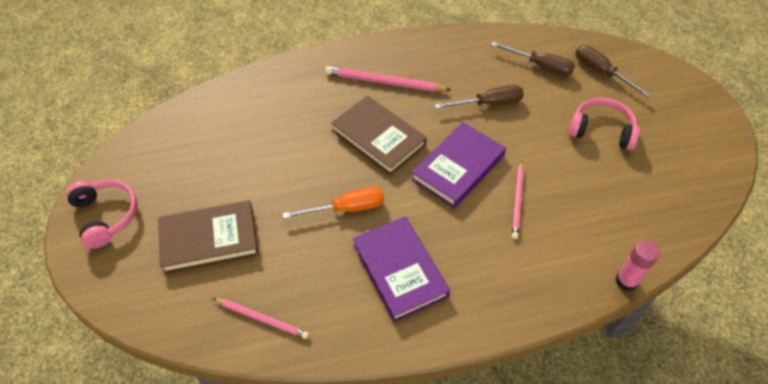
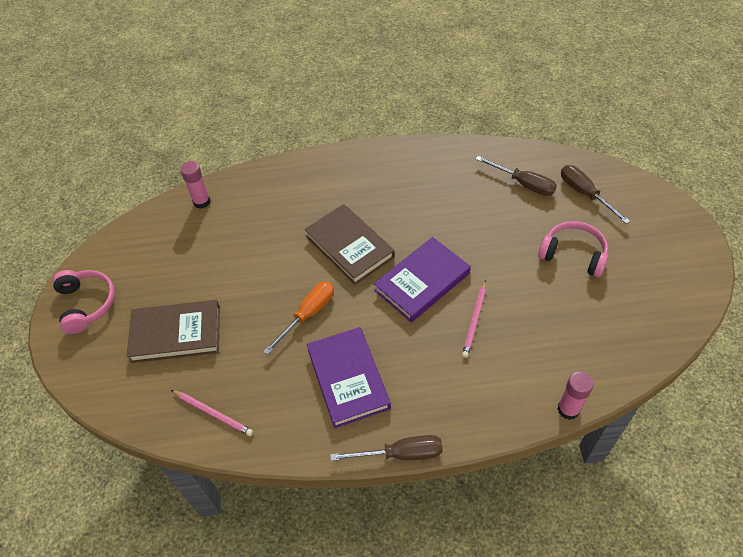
camera: 10 degrees right, 0 degrees up
(216, 103) = (201, 202): none -> pink glue stick
(347, 208) = (308, 314): orange screwdriver -> orange screwdriver turned 45 degrees counterclockwise
(384, 82) = (364, 191): pink pencil -> none
(489, 104) = (464, 219): brown screwdriver -> brown screwdriver (400, 454)

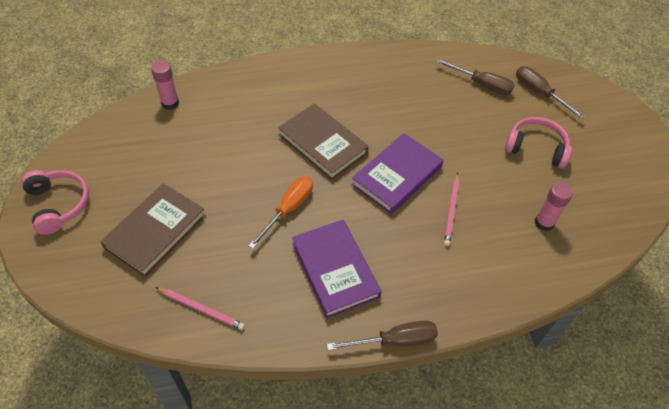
camera: 10 degrees left, 0 degrees up
(176, 334) = (155, 231): brown book -> brown book turned 45 degrees counterclockwise
(568, 409) = (550, 291): pink glue stick -> pink glue stick (544, 223)

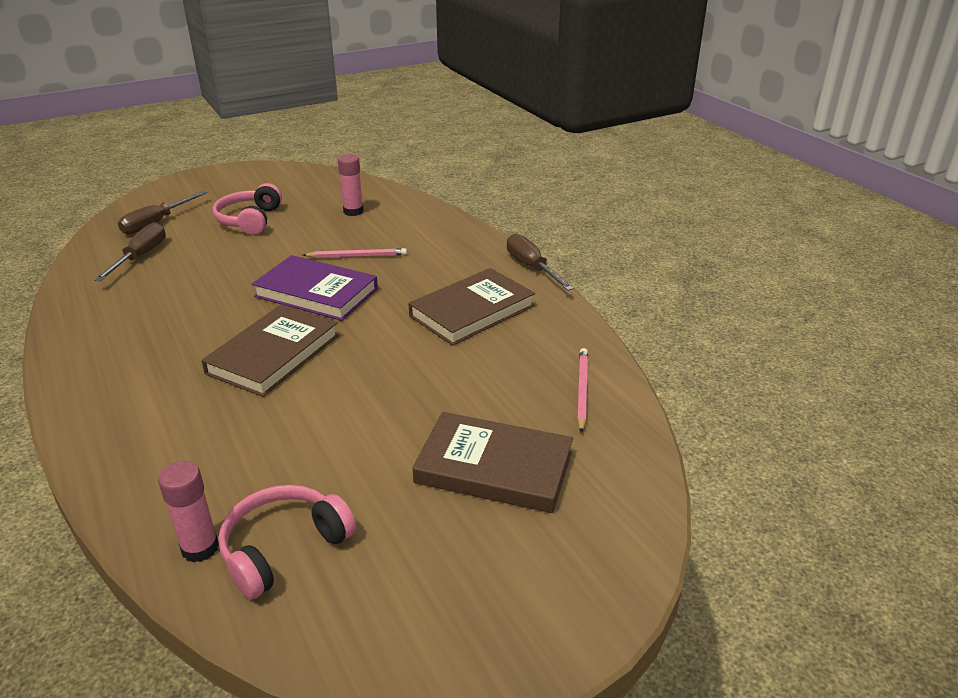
camera: 105 degrees left, 20 degrees down
(59, 204) = (500, 613): pink headphones -> pink headphones (283, 548)
(288, 209) = (400, 359): orange screwdriver -> none
(335, 270) = (472, 311): purple book -> brown book

